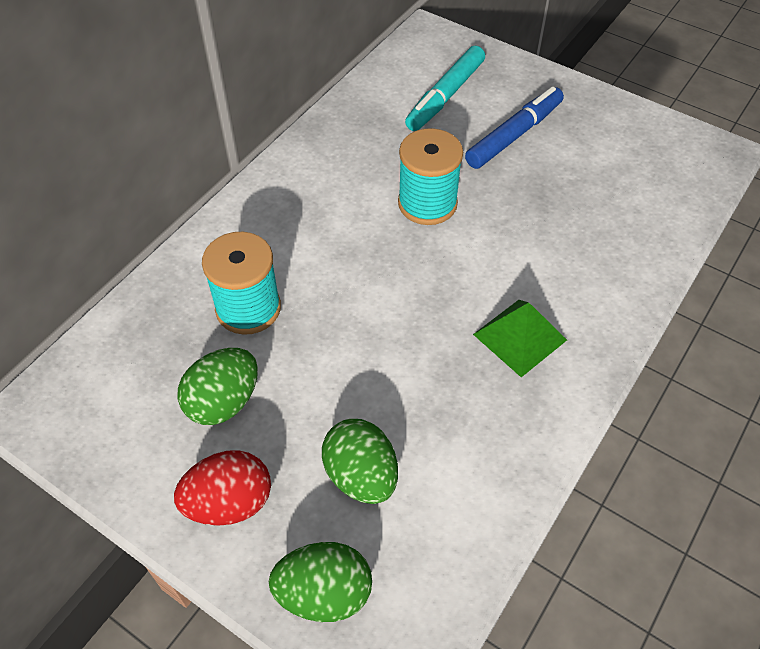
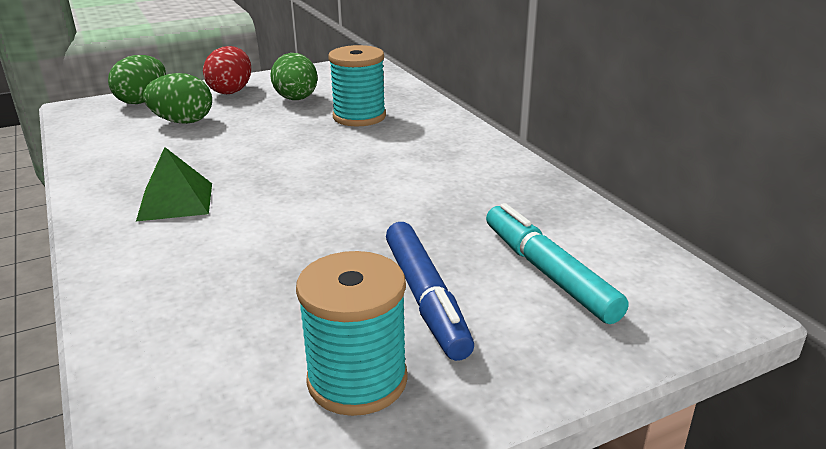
camera: 120 degrees right, 25 degrees down
(427, 203) = (378, 206): turquoise spool -> turquoise spool (357, 380)

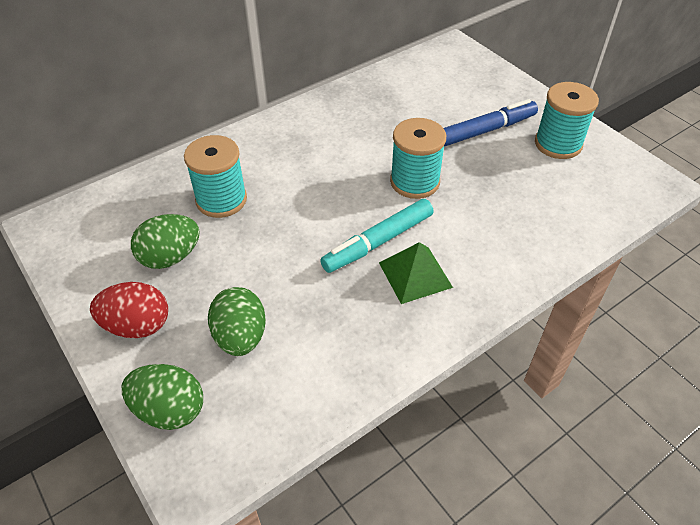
camera: 100 degrees left, 20 degrees up
(330, 218) = (414, 182): none -> turquoise spool
(547, 273) = (445, 92): turquoise marker -> turquoise marker (378, 242)

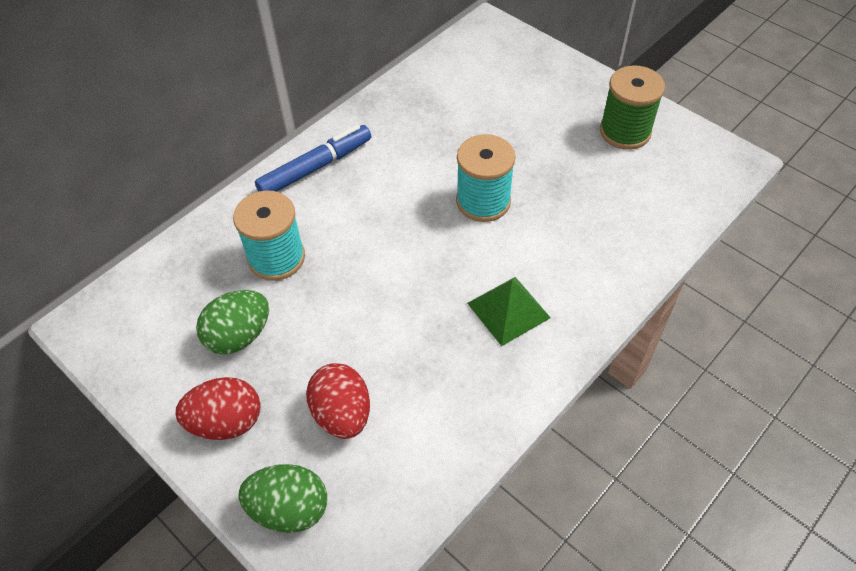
camera: 10 degrees left, 5 degrees up
(240, 337) = (342, 414): green egg -> red egg
(378, 242) = (461, 279): turquoise marker -> none
(486, 130) = (545, 126): blue marker -> blue marker (315, 167)
(558, 144) = (625, 132): turquoise spool -> green spool

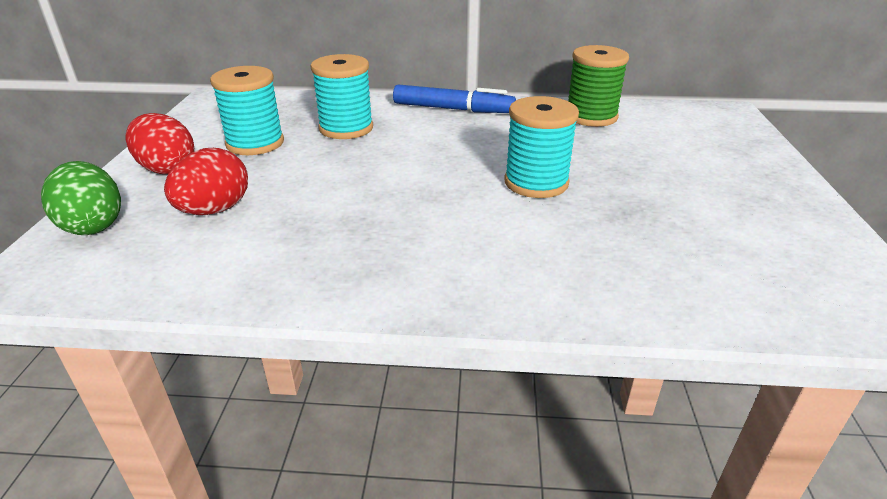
camera: 50 degrees right, 20 degrees down
(239, 336) = (255, 143): green egg -> turquoise spool
(508, 310) = (428, 246): green pyramid -> none
(625, 132) = (769, 221): green spool -> green spool (591, 117)

